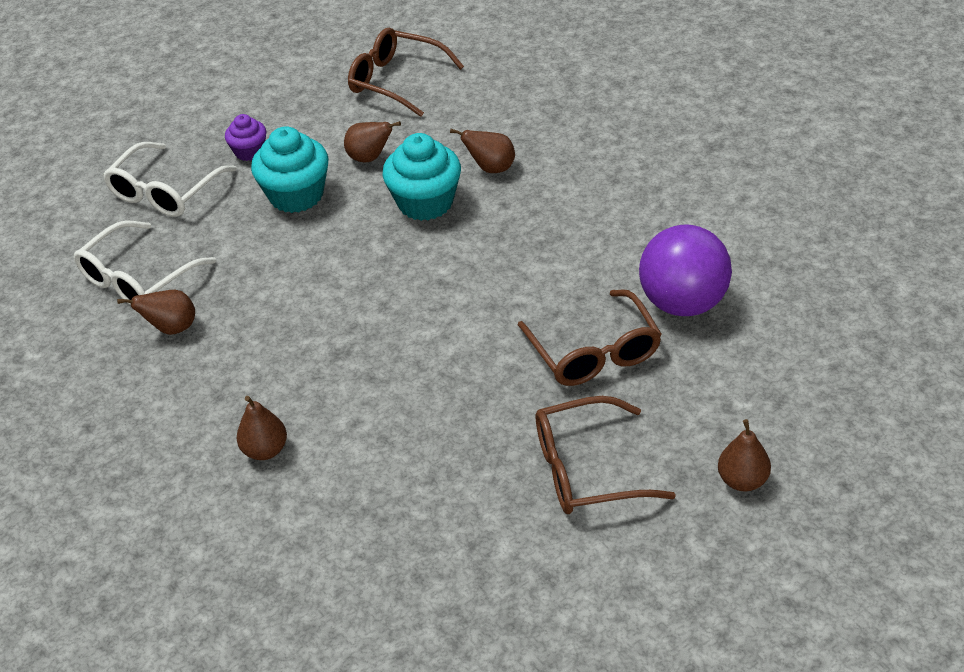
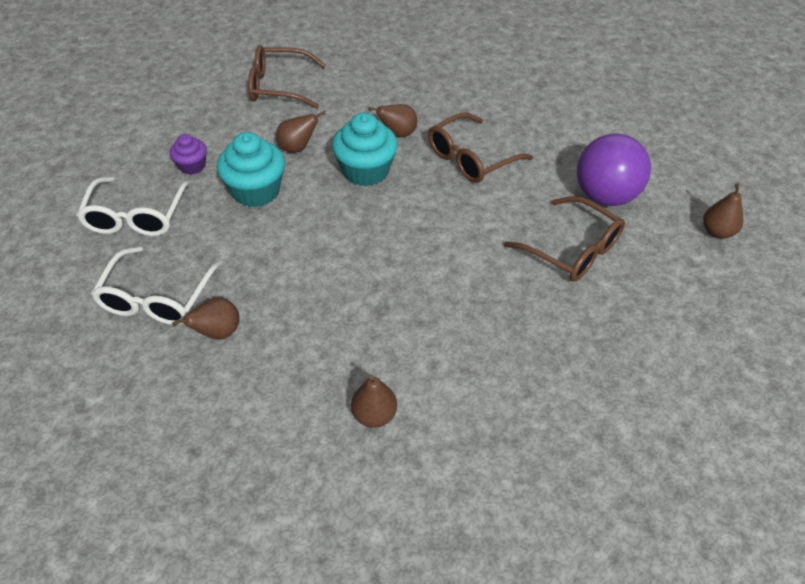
camera: 30 degrees left, 5 degrees up
(587, 469) = (635, 342): brown glasses -> brown glasses (471, 158)
(742, 480) = (743, 313): brown pear -> brown pear (717, 232)

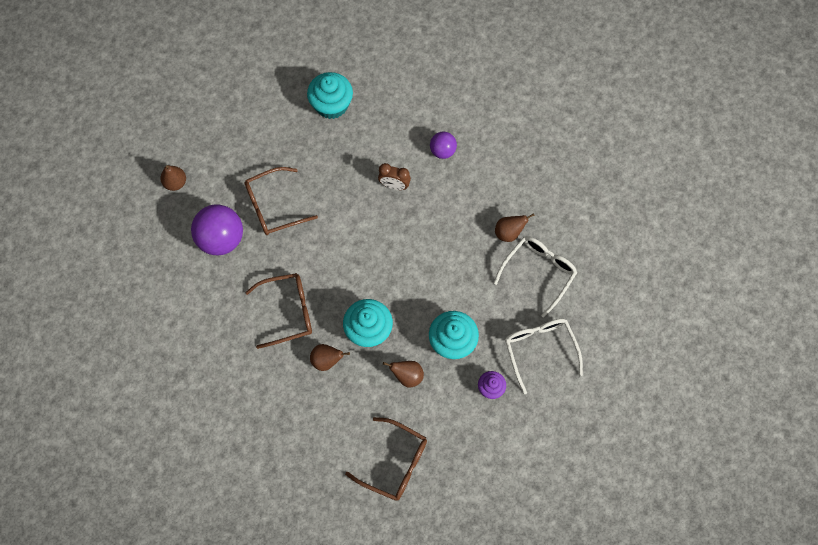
camera: 155 degrees left, 20 degrees up
(136, 216) = (540, 350): white glasses -> white glasses turned 45 degrees counterclockwise
(374, 415) = (442, 151): brown pear -> purple ball
(424, 334) = (394, 185): none -> brown clock
(572, 250) = (274, 206): brown glasses -> brown glasses turned 90 degrees counterclockwise
(601, 418) = (331, 105): none -> turquoise cupcake

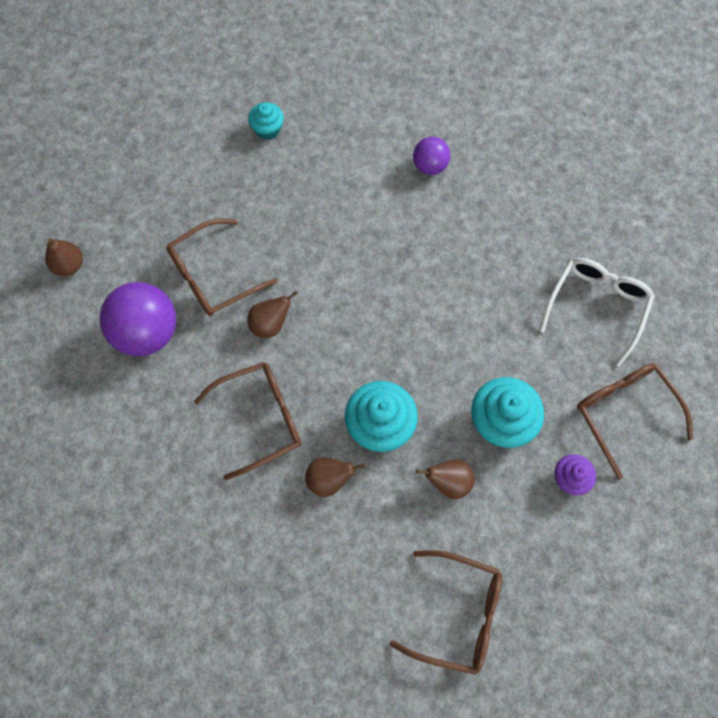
camera: 10 degrees left, 0 degrees up
(331, 105) = (267, 129): turquoise cupcake -> turquoise cupcake, size x0.57
(394, 185) = (374, 221): brown clock -> none
(509, 233) = (543, 259): brown pear -> brown pear (270, 324)
(540, 350) = (624, 413): white glasses -> brown glasses

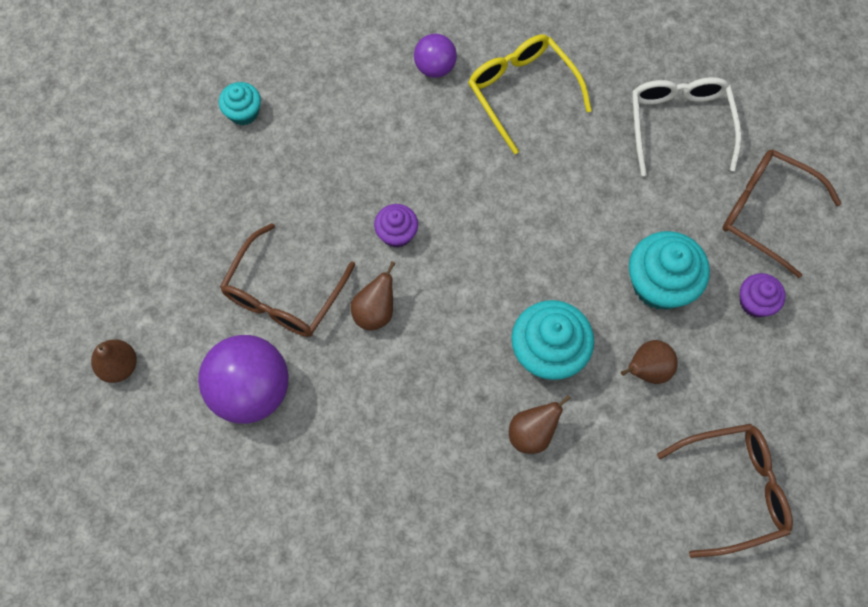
camera: 30 degrees left, 0 degrees up
(260, 419) = (425, 412): brown glasses -> none
(322, 275) = (397, 233): none -> purple cupcake
(485, 218) = (522, 92): none -> yellow glasses

